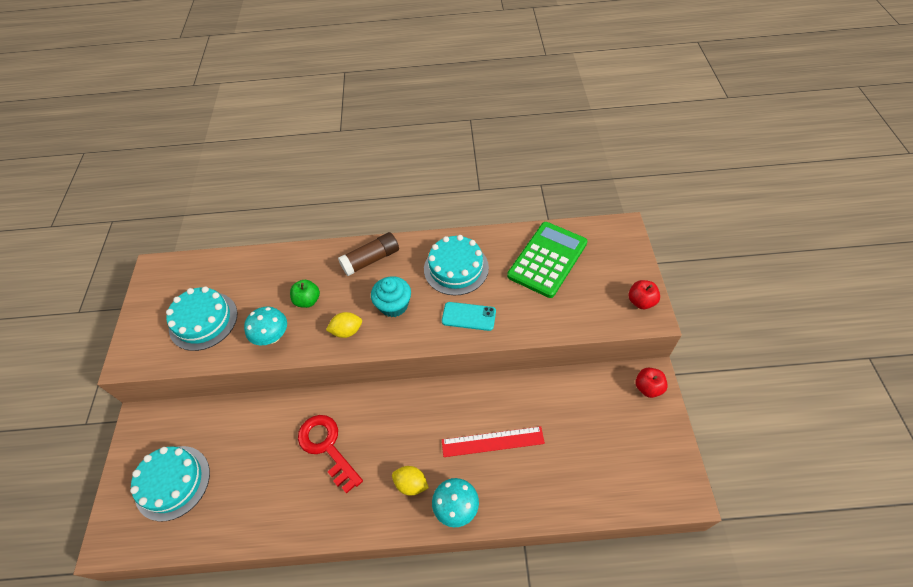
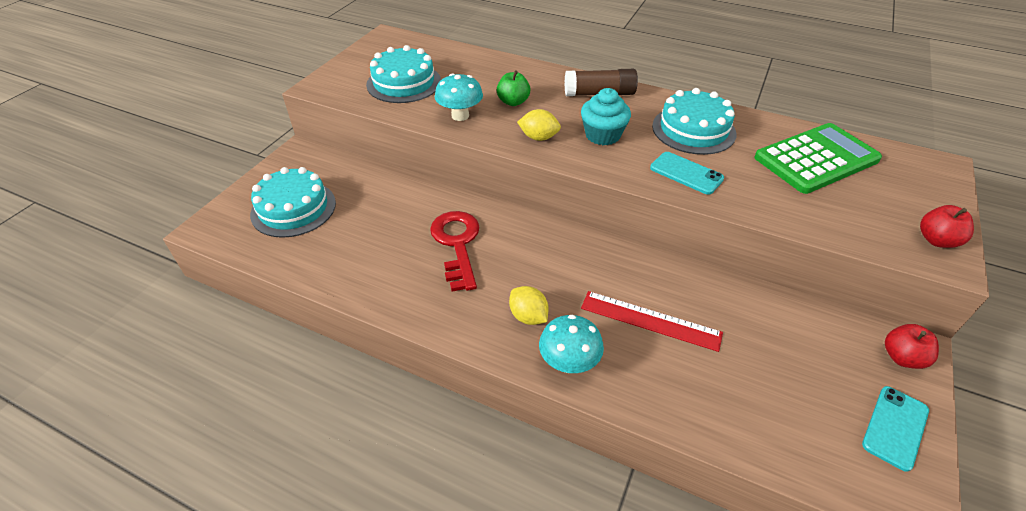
camera: 25 degrees right, 10 degrees down
(660, 444) = (895, 427): none -> turquoise phone

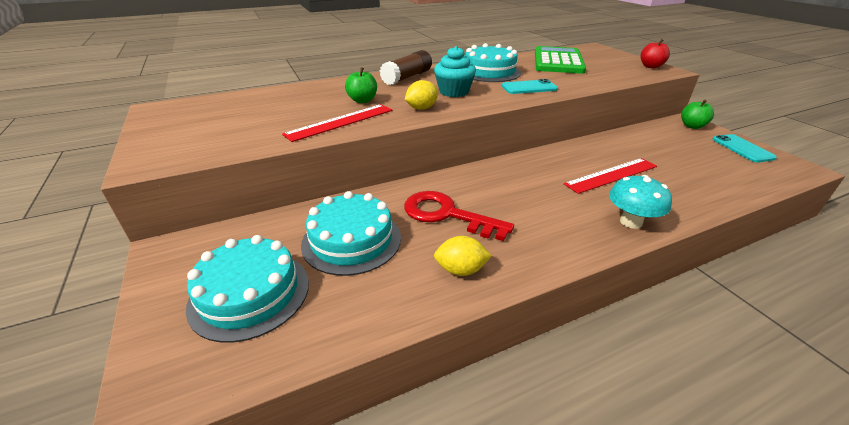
camera: 50 degrees left, 10 degrees down
(404, 83) = (244, 126): turquoise cake -> turquoise cake (351, 240)
(460, 116) = (340, 122): turquoise mushroom -> red ruler
(528, 316) = (567, 218): yellow lemon -> yellow lemon (461, 270)
(902, 357) = (692, 126): red apple -> green apple

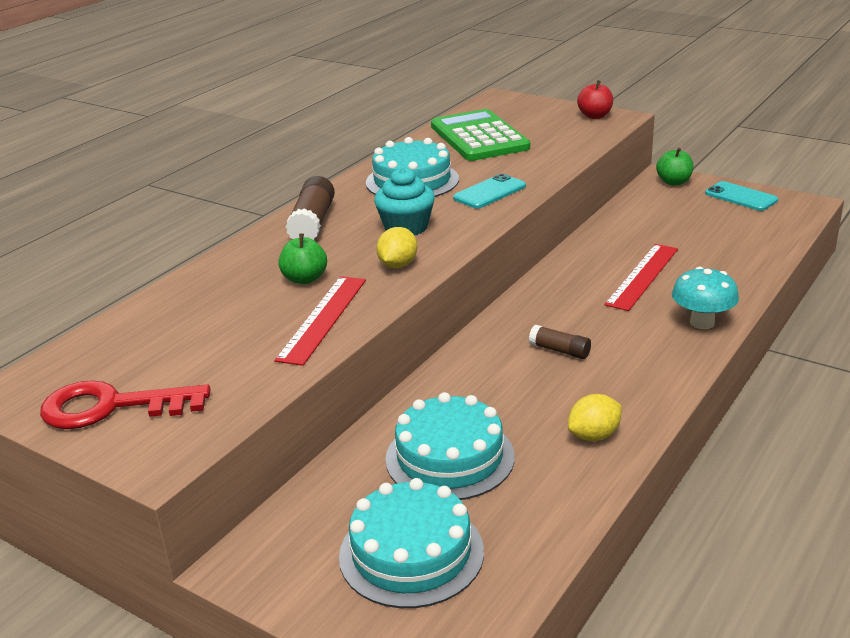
camera: 30 degrees left, 5 degrees down
(447, 215) = (519, 388): red key -> red key (111, 407)
(500, 201) = (559, 350): none -> brown glue stick

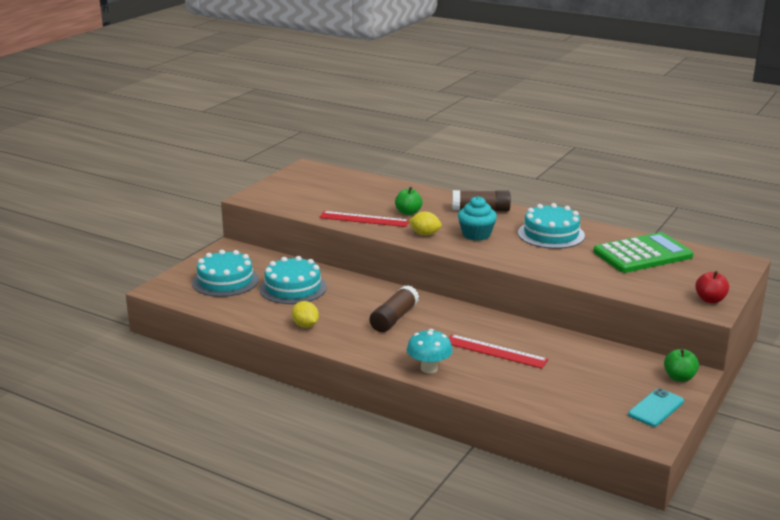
camera: 85 degrees right, 5 degrees down
(111, 407) = (292, 185): red key -> none
(489, 192) = (535, 258): turquoise phone -> none
(559, 350) = (394, 318): brown glue stick -> brown glue stick, size x1.72

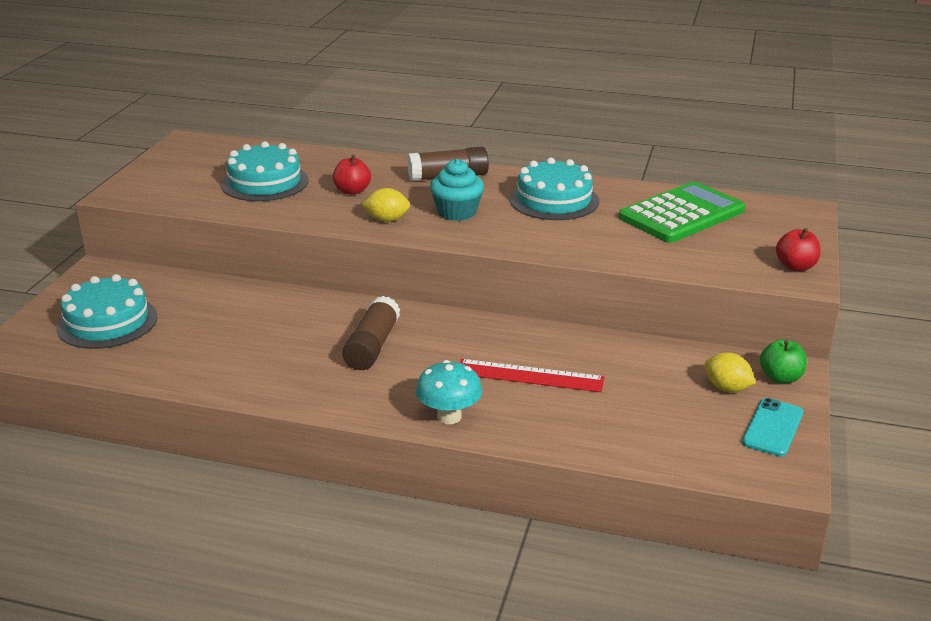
camera: 15 degrees left, 5 degrees up
(293, 288) = (211, 319): turquoise cake -> turquoise cake (265, 182)
(305, 325) = (248, 375): yellow lemon -> yellow lemon (727, 388)
(364, 219) = (294, 208): red ruler -> none
(408, 212) = (352, 191): green apple -> red apple

